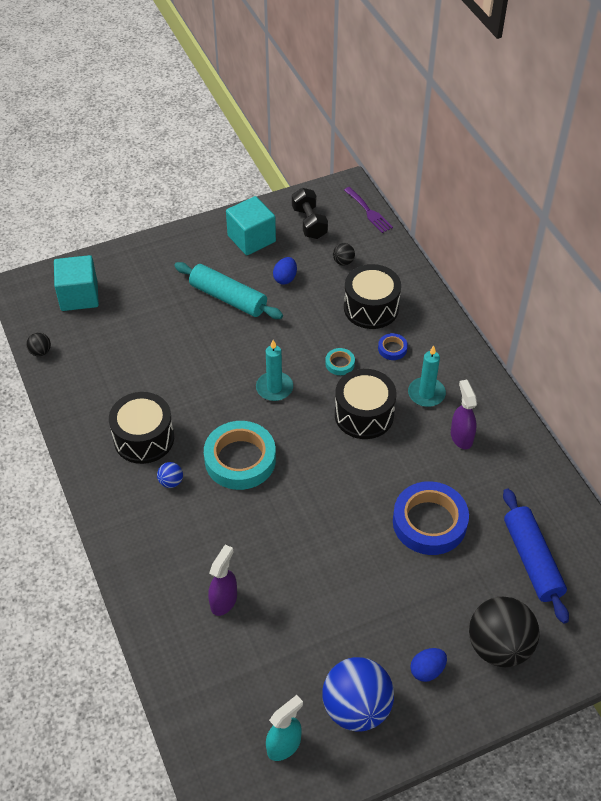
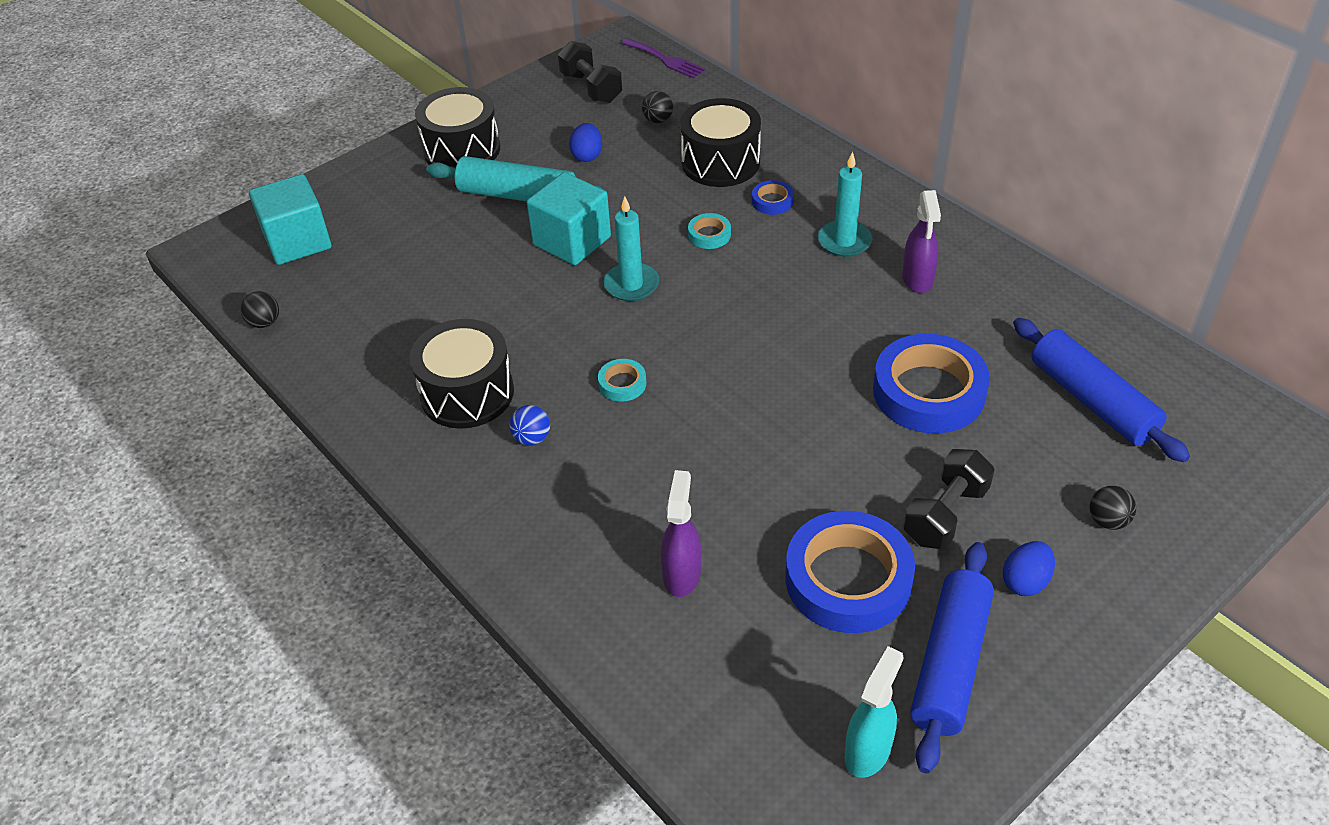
camera: 15 degrees left, 5 degrees down
(240, 459) = (622, 384): turquoise tape -> turquoise tape, size x0.44
(251, 239) = (520, 122): turquoise cube -> turquoise cube (572, 241)
(320, 635) = (848, 579): none -> blue tape
(356, 708) = (950, 663): blue ball -> blue rolling pin
(364, 415) = (772, 286): black drum -> black drum (462, 150)
(399, 610) = (945, 514): none -> black dumbbell
(461, 437) = (917, 279): purple spray bottle -> purple spray bottle turned 150 degrees counterclockwise
(499, 646) = (1107, 521): black ball -> black ball, size x0.42

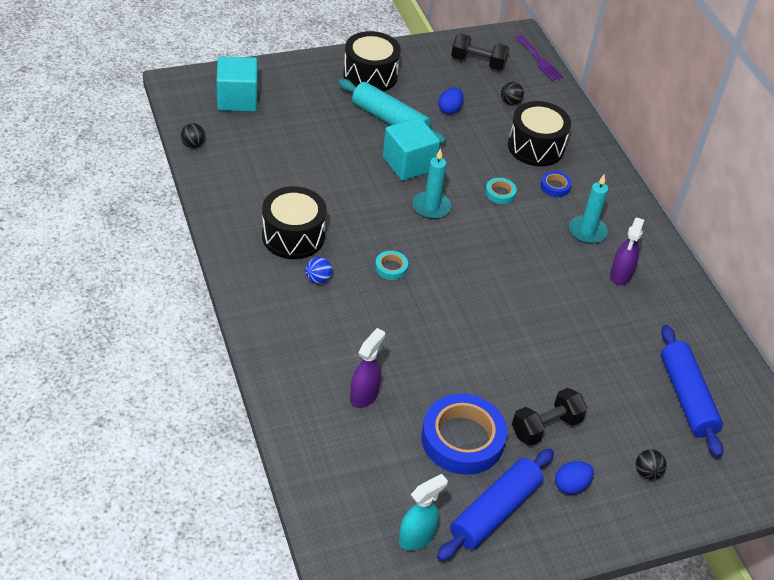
camera: 15 degrees right, 0 degrees up
(591, 88) = (478, 63): black dumbbell -> black dumbbell turned 60 degrees counterclockwise
(928, 391) = (582, 349): blue tape -> none

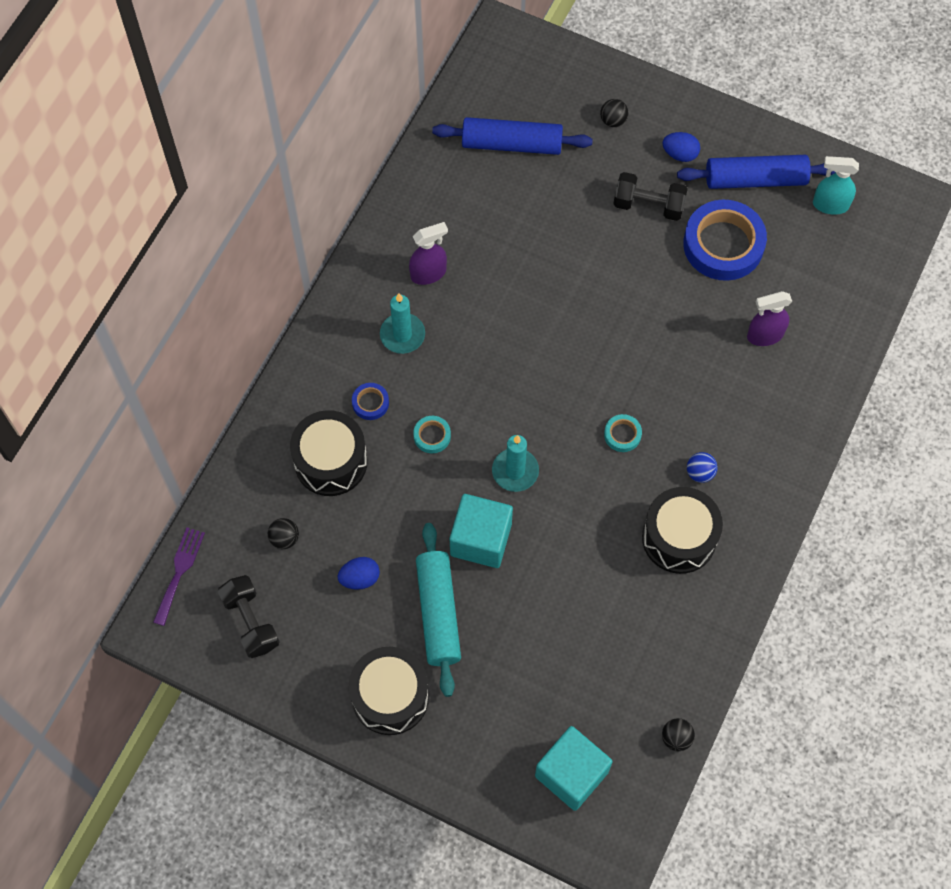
camera: 130 degrees left, 20 degrees up
(687, 397) = (512, 144): blue rolling pin -> blue rolling pin turned 60 degrees clockwise

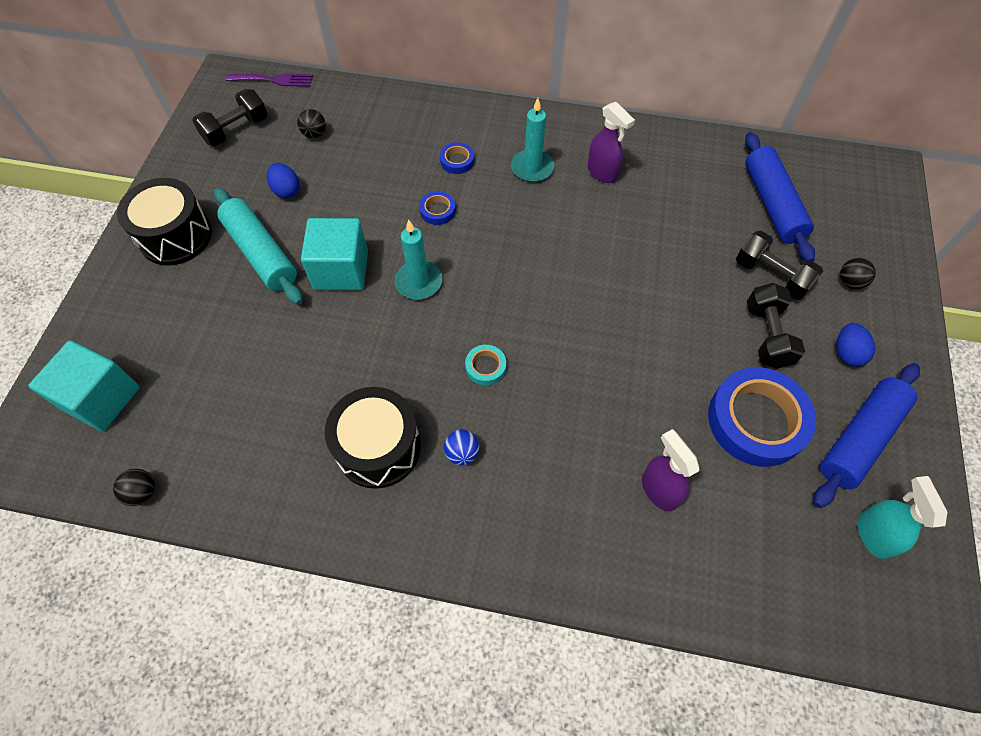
camera: 75 degrees right, 5 degrees down
(331, 462) = (393, 147): black drum -> none
(432, 436) = (437, 210): turquoise tape -> blue tape
(438, 613) = (261, 253): turquoise rolling pin -> turquoise rolling pin turned 75 degrees clockwise
(590, 177) = (771, 276): none -> black dumbbell
(755, 179) = (859, 438): blue rolling pin -> blue rolling pin turned 60 degrees clockwise

